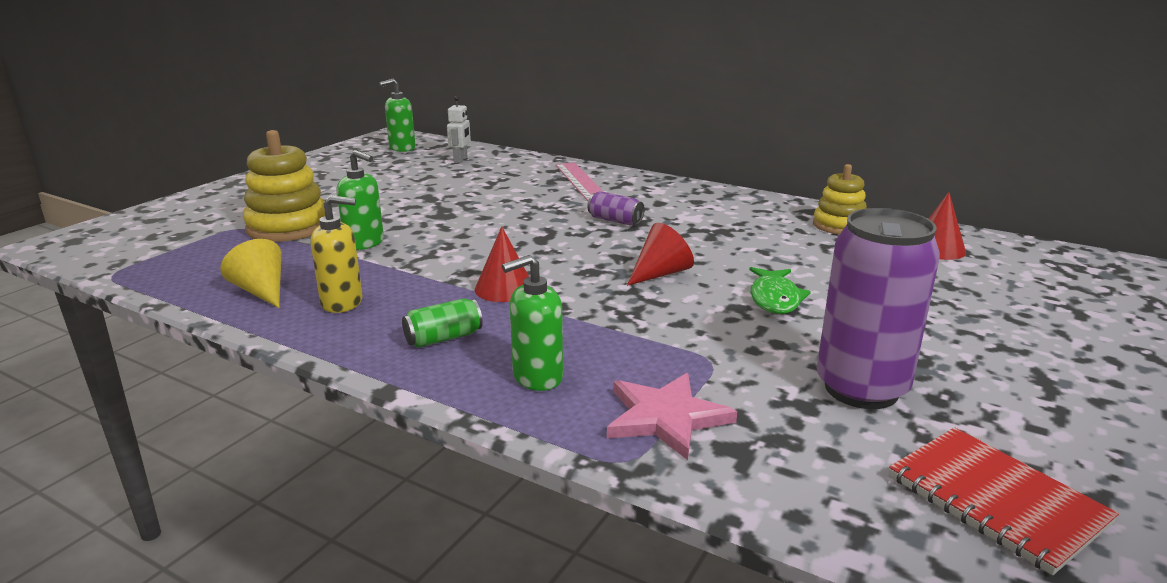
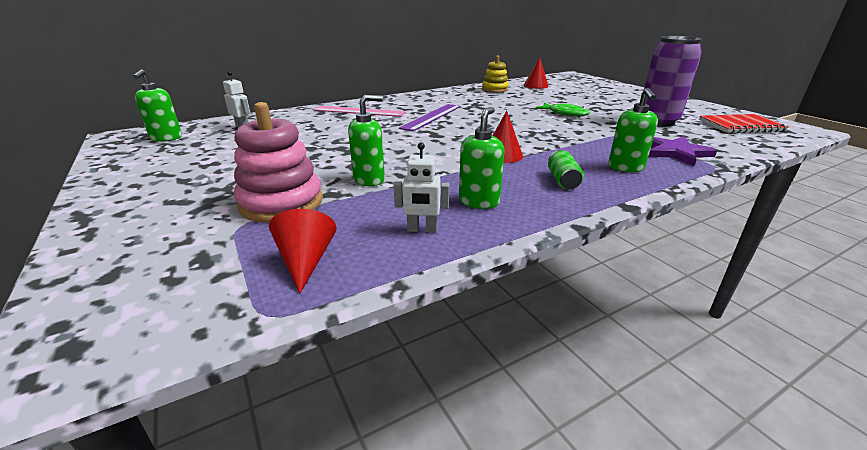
camera: 60 degrees left, 5 degrees up
(261, 291) = (422, 229): yellow cone -> white robot
(288, 227) = (281, 203): yellow stacking toy -> pink stacking toy
(342, 303) = (479, 201): yellow soap dispenser -> green soap dispenser
(615, 220) = (432, 117): purple can -> purple ruler
(660, 273) = (516, 123): red cone -> red cone (306, 261)
(666, 418) = (676, 152): pink star -> purple star

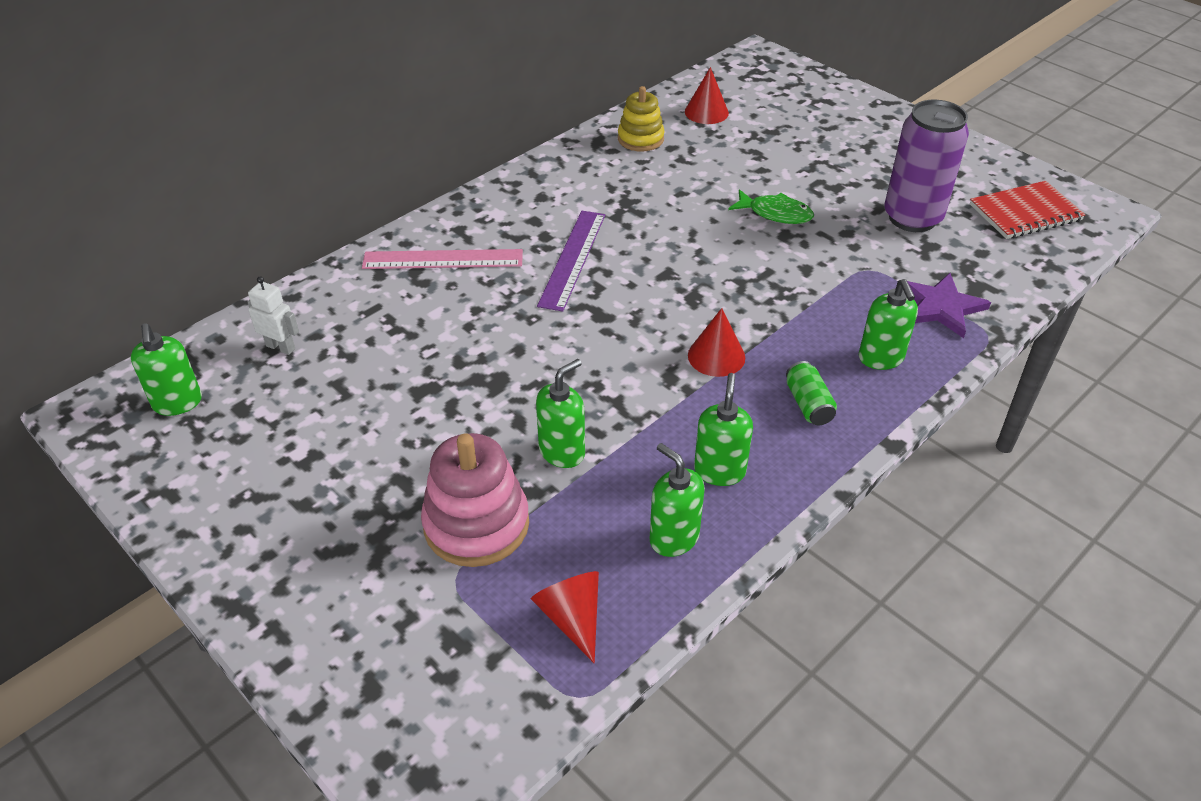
camera: 15 degrees left, 15 degrees up
(422, 229) = (673, 538): white robot -> green soap dispenser

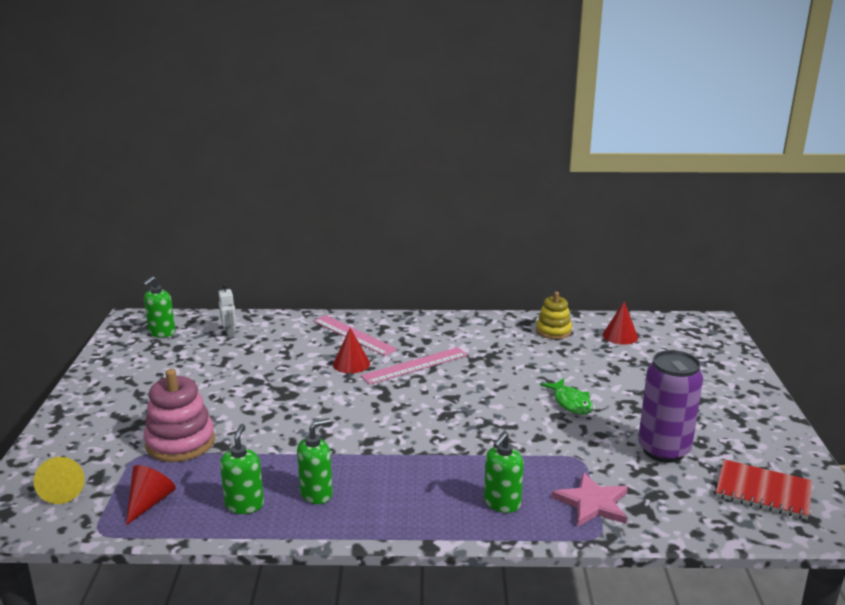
camera: 45 degrees right, 20 degrees down
(444, 690) = (63, 490): none -> yellow cone
(562, 452) = (263, 439): green soap dispenser -> none
(573, 259) = (415, 365): purple ruler -> pink ruler
(716, 356) = (409, 446): red cone -> red cone (351, 363)
(808, 404) = (417, 497): green can -> none
(941, 307) = (592, 503): purple star -> pink star

